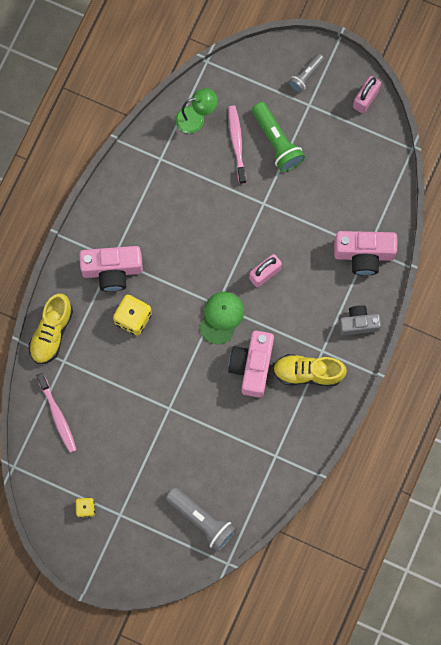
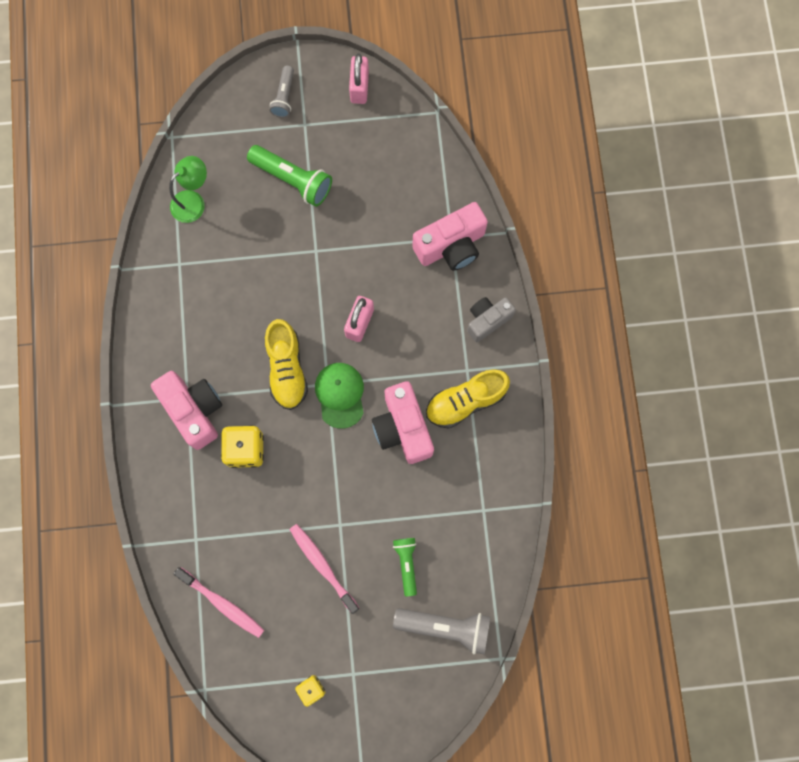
camera: 30 degrees left, 0 degrees up
(52, 332) = (164, 515): yellow shoe -> yellow shoe (287, 369)
(112, 270) = (194, 411): pink camera -> pink camera turned 90 degrees counterclockwise
(200, 461) = (406, 564): none -> green flashlight
(237, 144) = (252, 204): pink toothbrush -> pink toothbrush (323, 566)

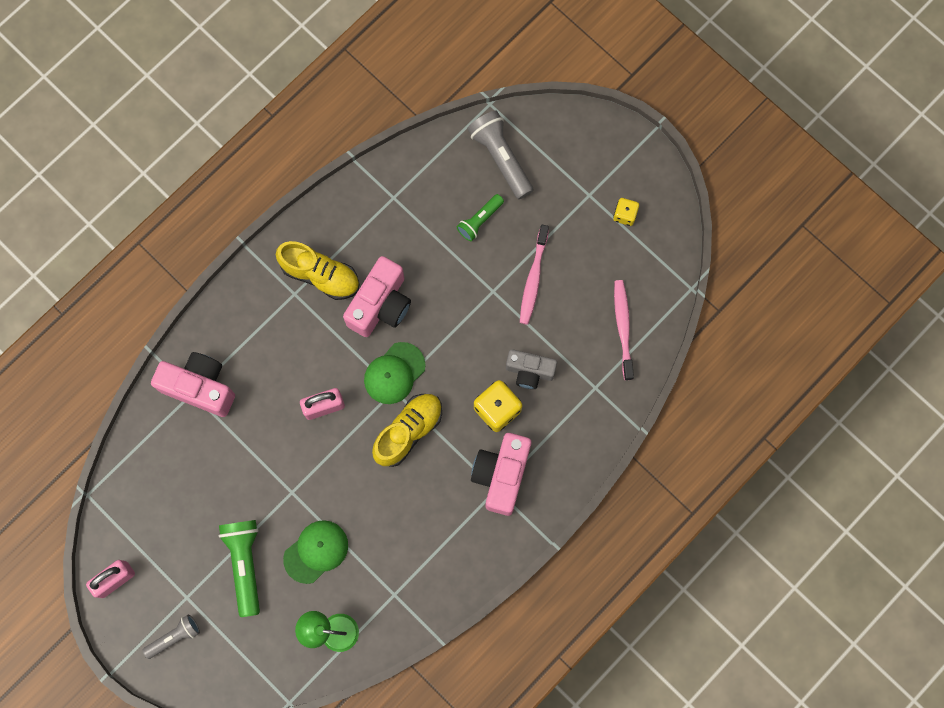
camera: 130 degrees left, 0 degrees up
(258, 234) = (316, 551): none -> green cap
(487, 320) = (240, 310): grey camera -> grey camera (529, 371)

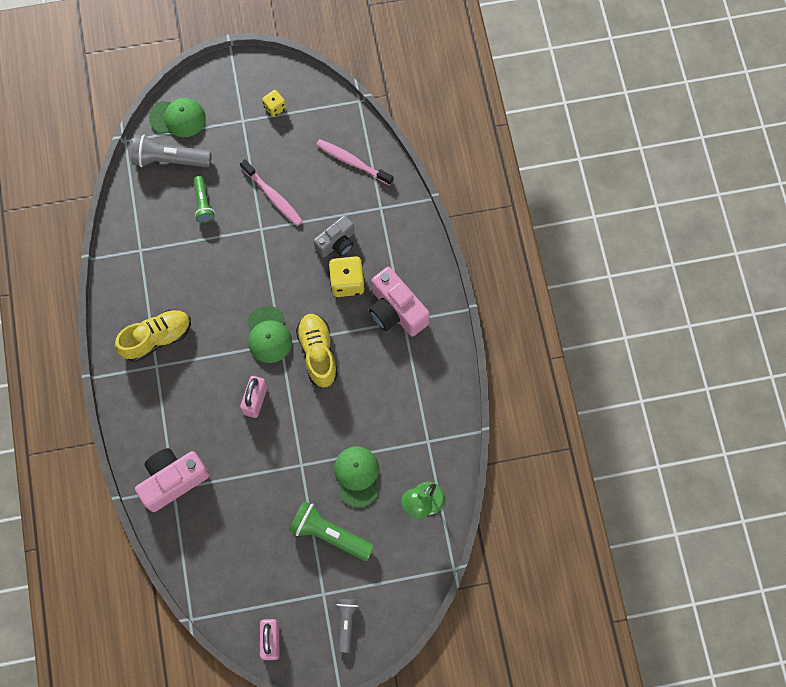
camera: 55 degrees left, 5 degrees down
(380, 305) = (211, 311): pink camera -> none
(547, 134) = (178, 118): none -> green cap

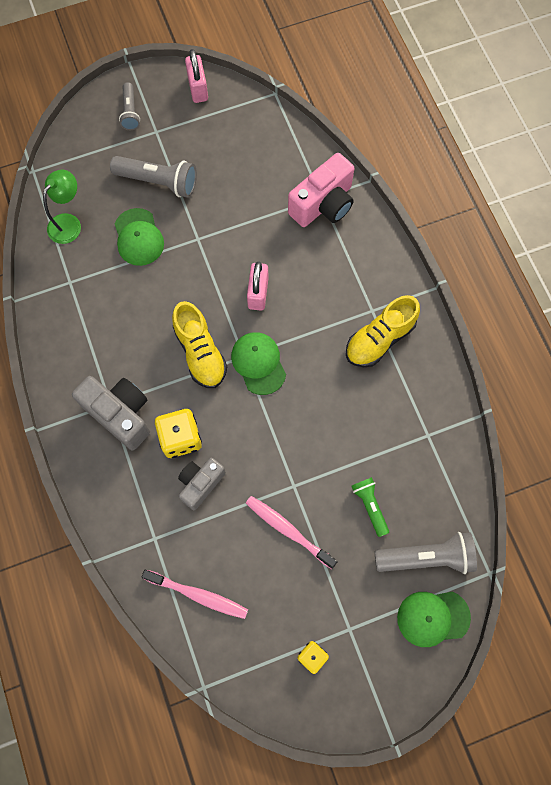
camera: 170 degrees right, 0 degrees up
(329, 534) = (158, 181): green flashlight -> grey flashlight
(396, 310) = (120, 414): pink camera -> grey camera

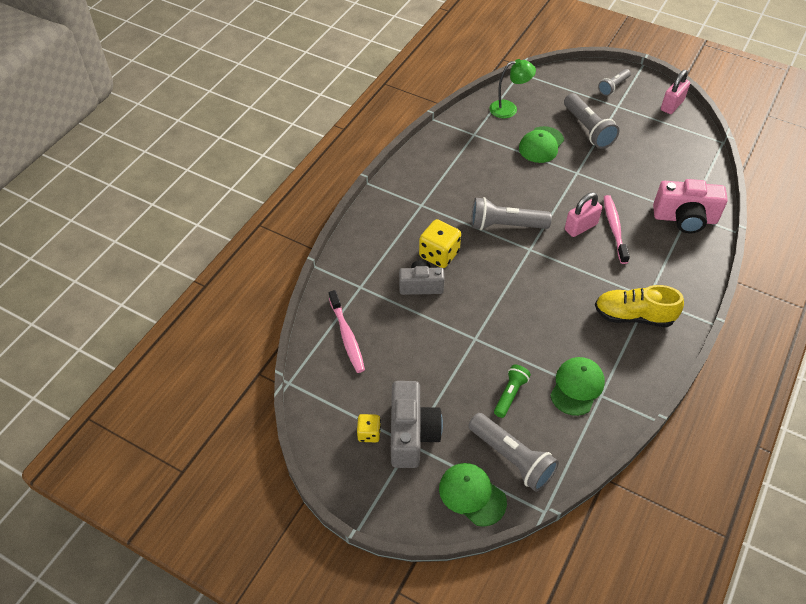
camera: 50 degrees right, 20 degrees down
(120, 414) = (420, 214): grey camera -> grey camera (411, 434)
(200, 352) = (505, 225): yellow shoe -> grey flashlight
(258, 363) = (535, 260): green cap -> green cap (577, 387)
(289, 531) = (441, 357): pink toothbrush -> pink toothbrush (614, 229)

